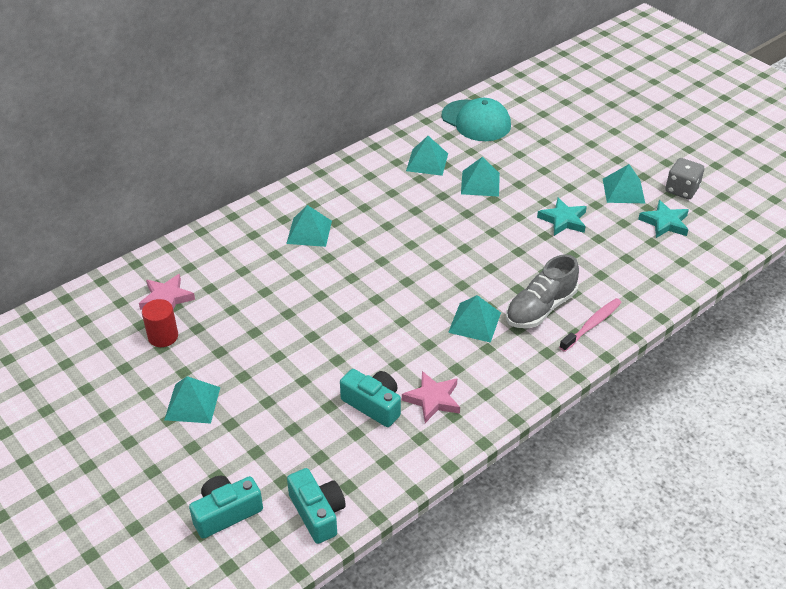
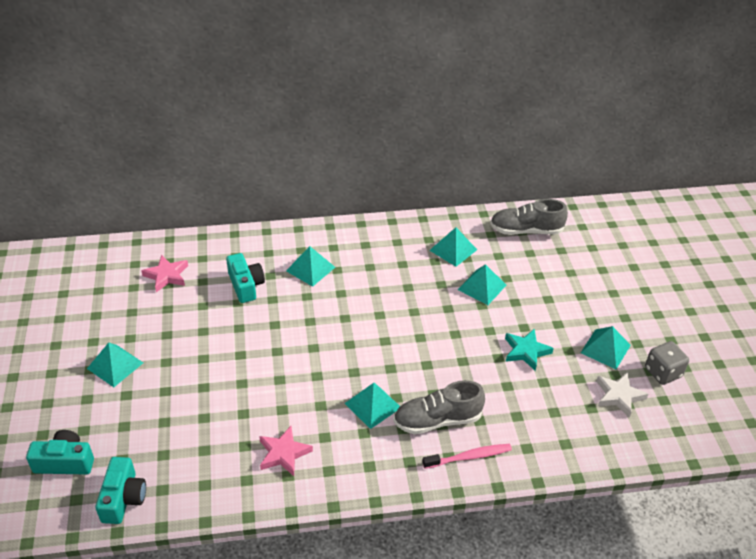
camera: 30 degrees right, 0 degrees up
(163, 336) = (139, 304): red cylinder -> none
(373, 404) = (236, 434): turquoise camera -> turquoise camera (246, 285)
(476, 121) = (526, 230): turquoise cap -> grey shoe
(665, 223) = (619, 396): turquoise star -> white star

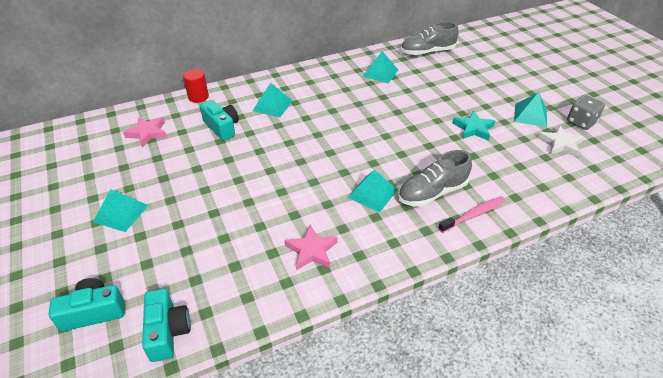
camera: 15 degrees left, 0 degrees up
(234, 239) = (198, 97): none -> red cylinder
(482, 287) = (415, 93): turquoise pyramid -> none

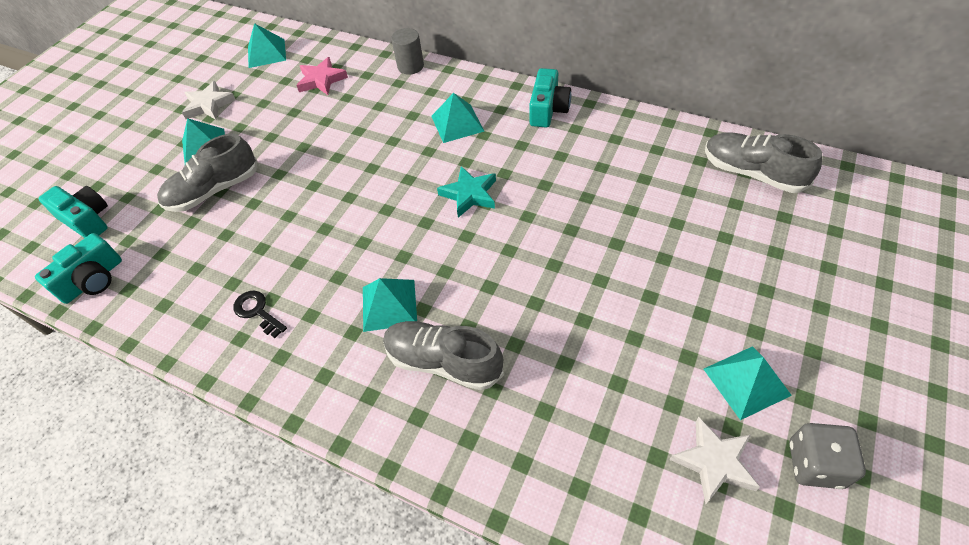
camera: 55 degrees right, 10 degrees up
(78, 192) = (209, 105): none -> white star
(173, 226) = (214, 190): none -> grey shoe
(198, 97) = (410, 66): red cylinder -> grey cylinder
(222, 127) = (381, 116): turquoise camera -> turquoise camera (548, 109)
(311, 250) = (257, 312): pink star -> black key
(380, 73) = (635, 162): turquoise pyramid -> turquoise pyramid (266, 53)
(473, 128) = (627, 330): turquoise star -> turquoise star (469, 194)
(473, 215) = (440, 431): pink toothbrush -> none

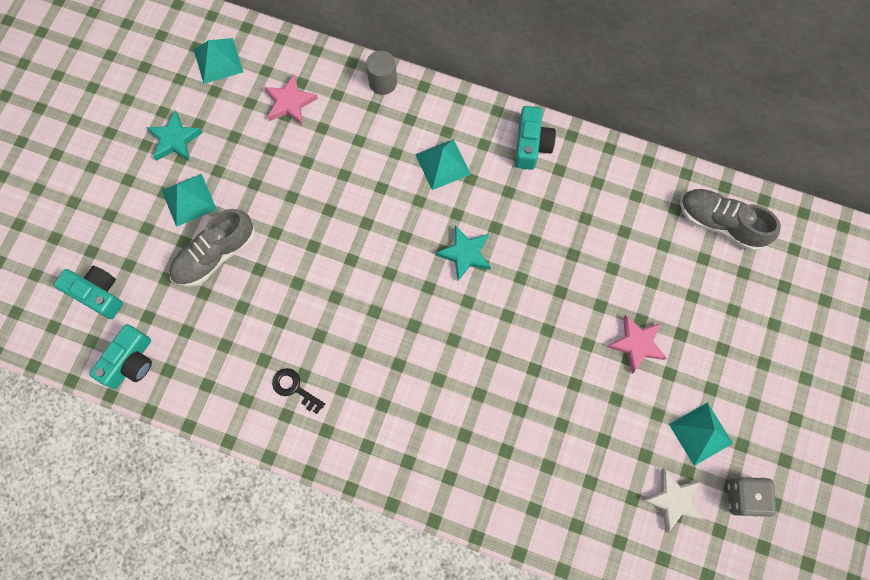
camera: 10 degrees left, 20 degrees up
(209, 105) = (175, 140): white star -> turquoise star
(389, 305) = (409, 376): turquoise pyramid -> none
(443, 362) = (463, 429): grey shoe -> none
(660, 282) = (637, 344): none -> pink star

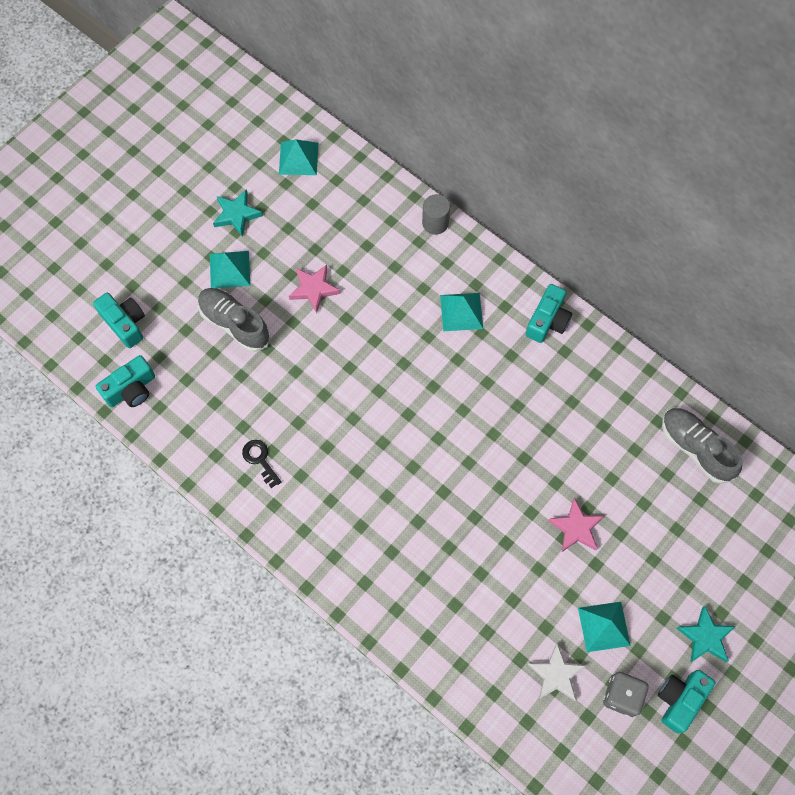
camera: 20 degrees right, 5 degrees down
(215, 255) = (235, 324): grey shoe -> grey shoe turned 60 degrees clockwise
(290, 102) = (347, 214): pink star -> pink star (314, 289)
(465, 254) = (451, 396): turquoise star -> turquoise star (705, 637)
(800, 479) = (680, 700): none -> turquoise camera

